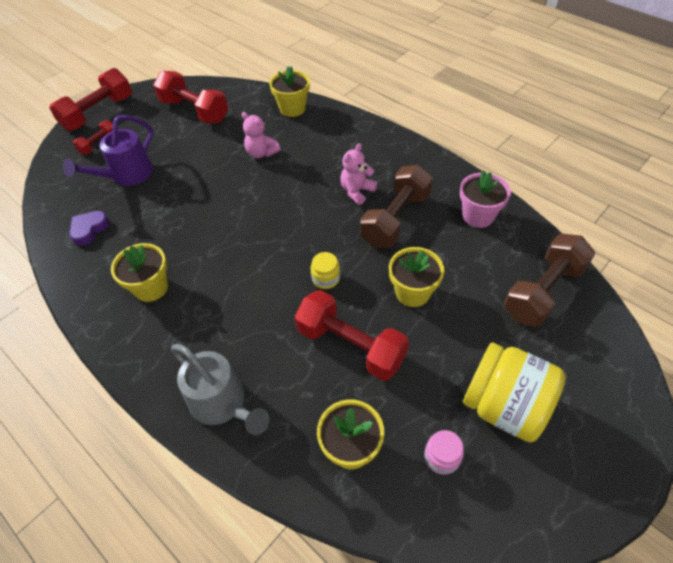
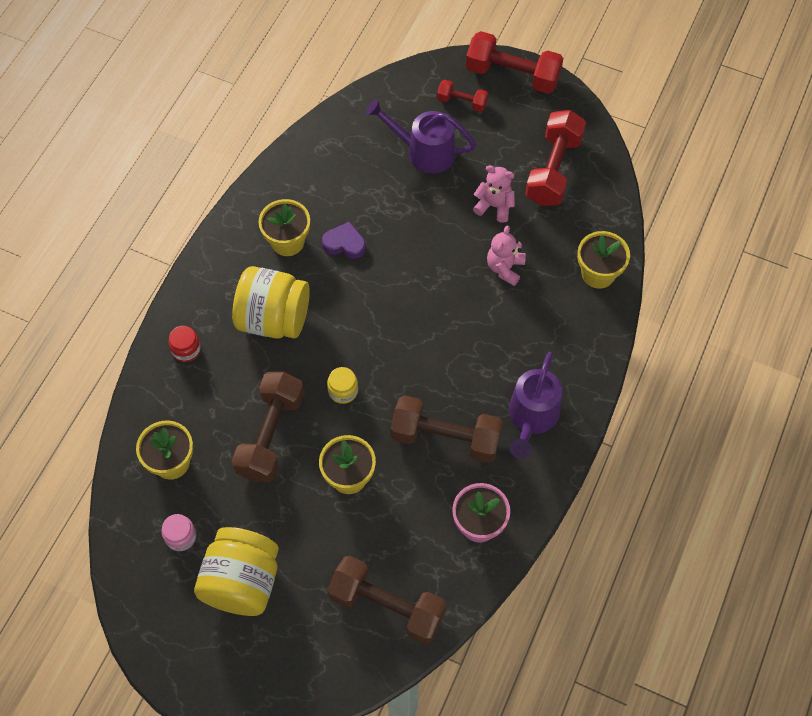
camera: 70 degrees right, 10 degrees up
(89, 229) = (340, 155): purple heart -> purple heart (344, 244)
(223, 404) = (186, 350): grey watering can -> red jar
(227, 316) = (274, 319): none -> yellow jar
(350, 346) = (270, 435): red dumbbell -> brown dumbbell
(357, 191) = (476, 387): pink teddy bear -> pink teddy bear (494, 206)
(395, 167) = (531, 418): none -> purple watering can

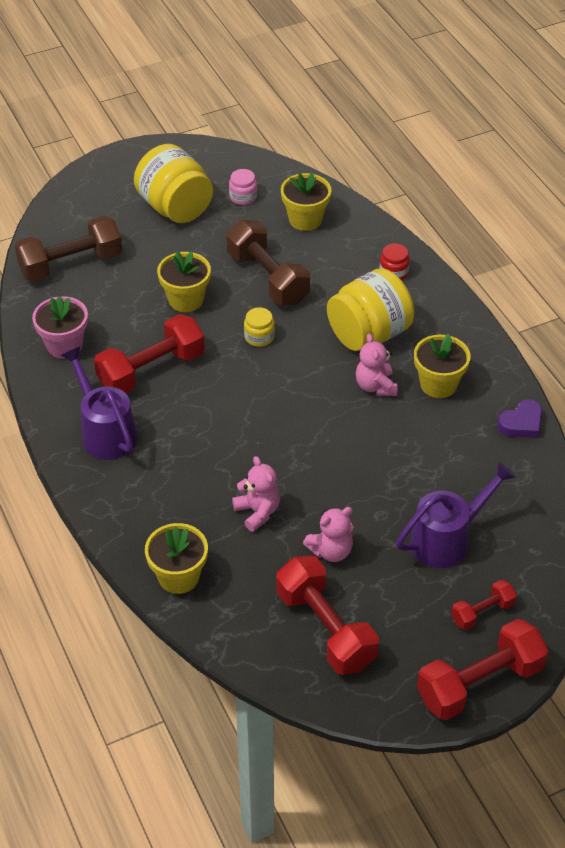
camera: 130 degrees right, 15 degrees down
(325, 278) = (375, 386): none -> pink teddy bear
(344, 244) = (398, 419): purple heart -> purple heart (521, 423)
(445, 438) = (151, 370): brown dumbbell -> red dumbbell

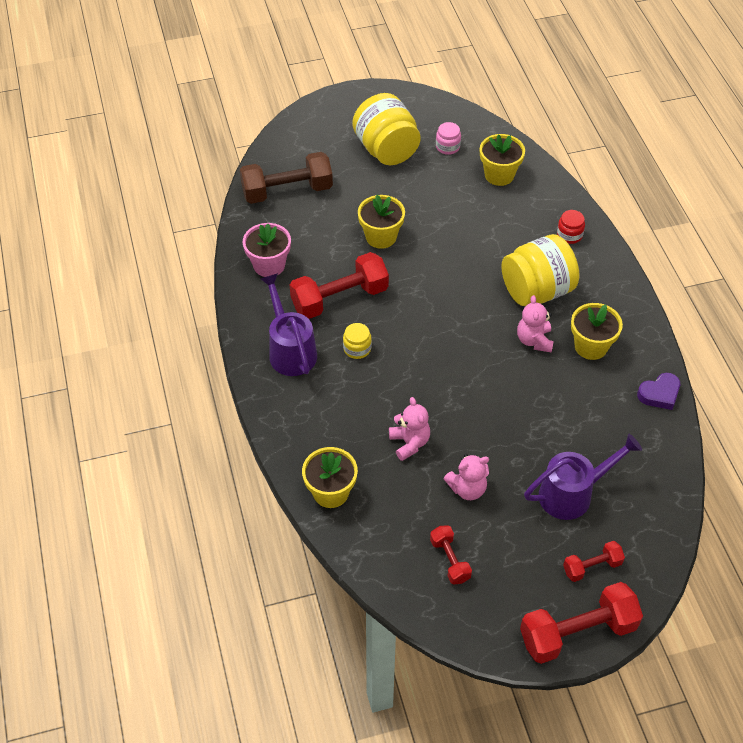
camera: 10 degrees right, 5 degrees up
(259, 337) = (439, 280): yellow jar -> yellow jar (357, 348)
(268, 278) = (456, 226): brown dumbbell -> none
(325, 629) = (449, 560): red dumbbell -> red dumbbell, size x0.52

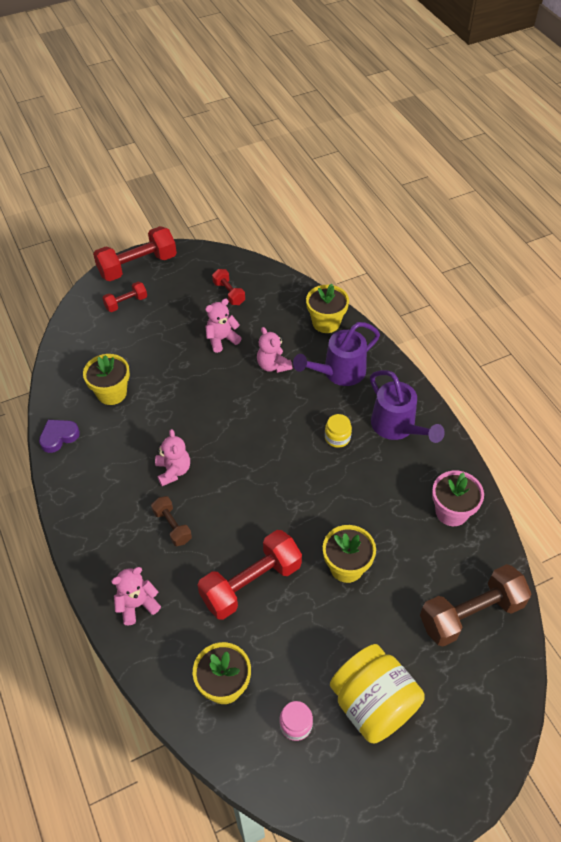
camera: 170 degrees right, 0 degrees up
(339, 298) = (368, 486): red dumbbell -> red dumbbell (251, 583)
(536, 290) = (172, 526): yellow jar -> brown dumbbell
(569, 235) = (137, 605): red jar -> pink teddy bear
(573, 493) = (139, 347): purple watering can -> purple watering can (339, 372)
(591, 346) = (119, 473): yellow flower pot -> yellow flower pot (112, 393)

